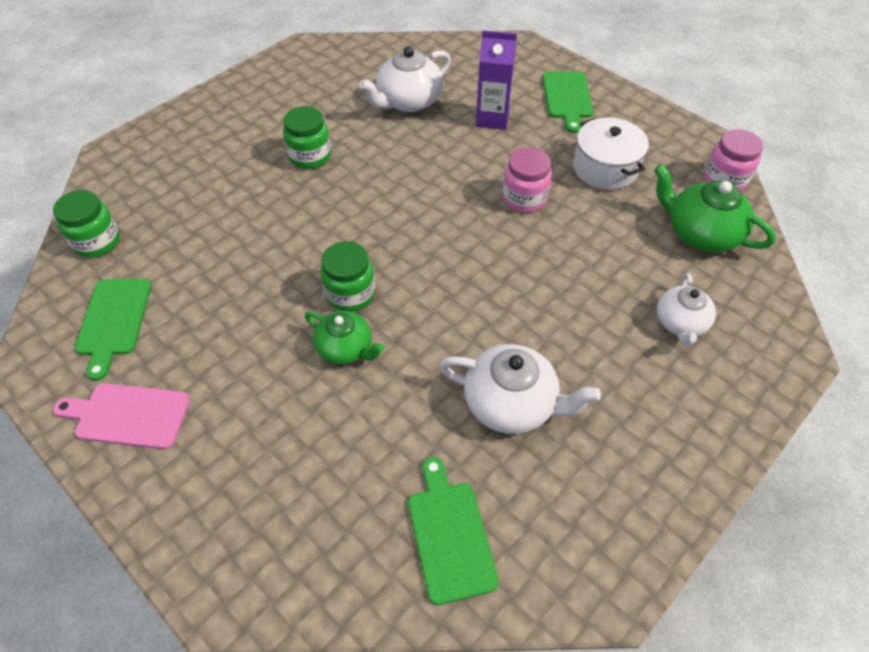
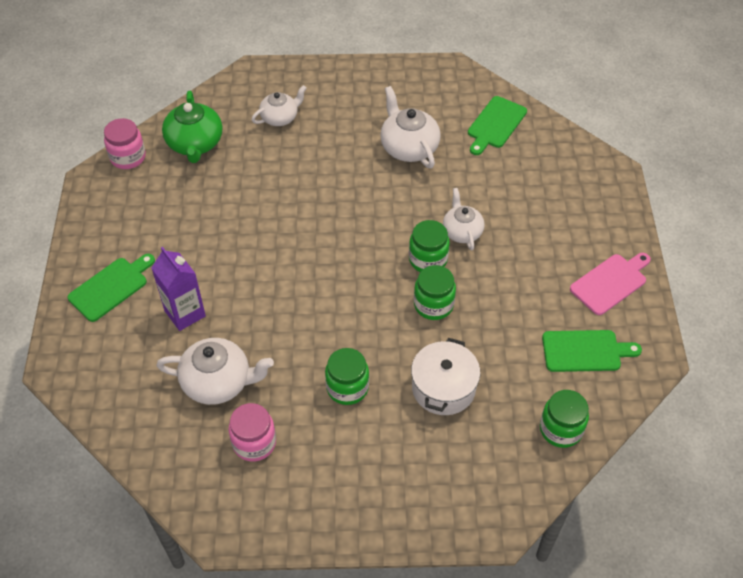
camera: 135 degrees left, 0 degrees up
(114, 321) = (585, 351): green cutting board -> green cutting board turned 45 degrees clockwise
(128, 415) = (610, 282): pink cutting board -> pink cutting board turned 90 degrees counterclockwise
(302, 258) = (433, 305): none -> green jar
(345, 348) = (462, 231): green teapot -> white teapot
(524, 198) = (254, 238): pink jar -> pink jar (254, 443)
(605, 168) = (177, 218): white pot -> white pot (443, 388)

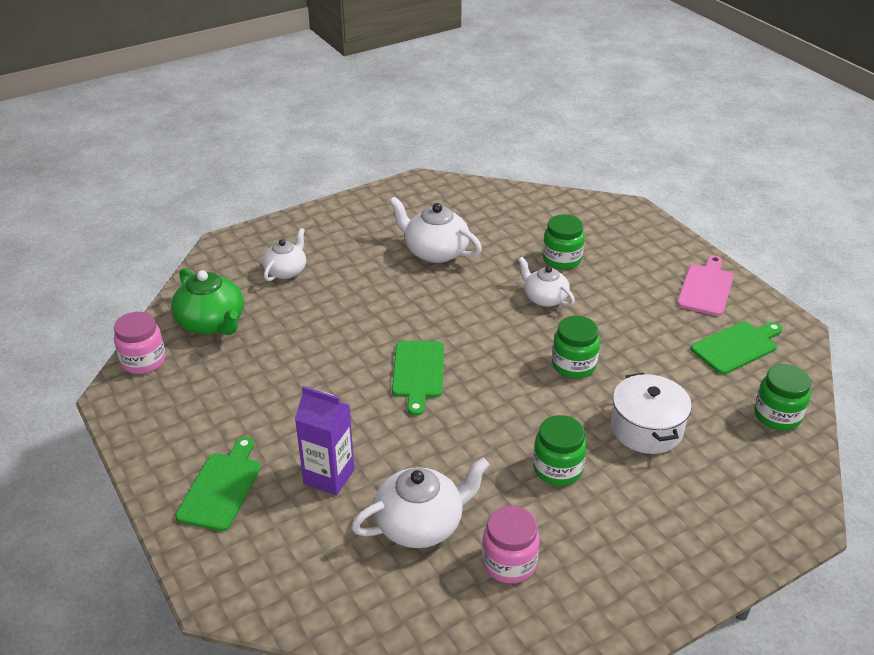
camera: 30 degrees left, 15 degrees down
(428, 259) = (534, 331): green jar -> green jar (562, 259)
(495, 124) = (498, 209): green cutting board -> green cutting board (418, 372)

